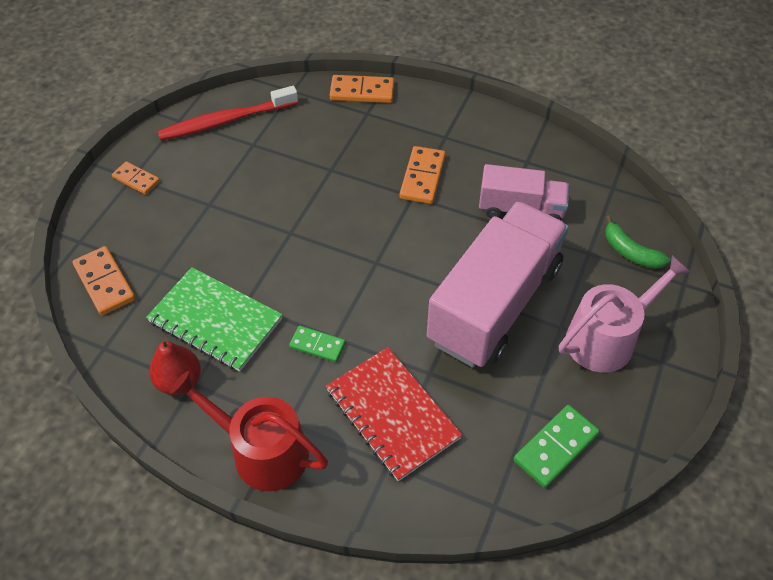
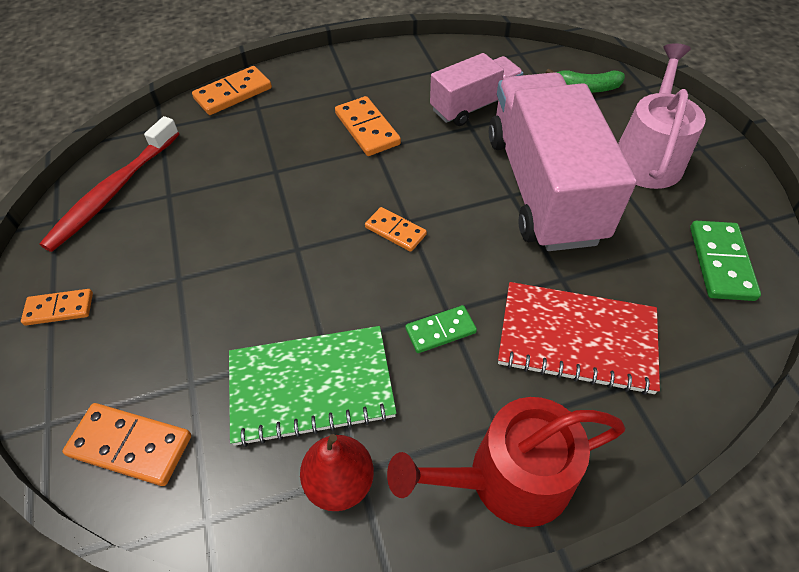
camera: 40 degrees left, 0 degrees up
(360, 263) = (395, 231): none -> orange domino

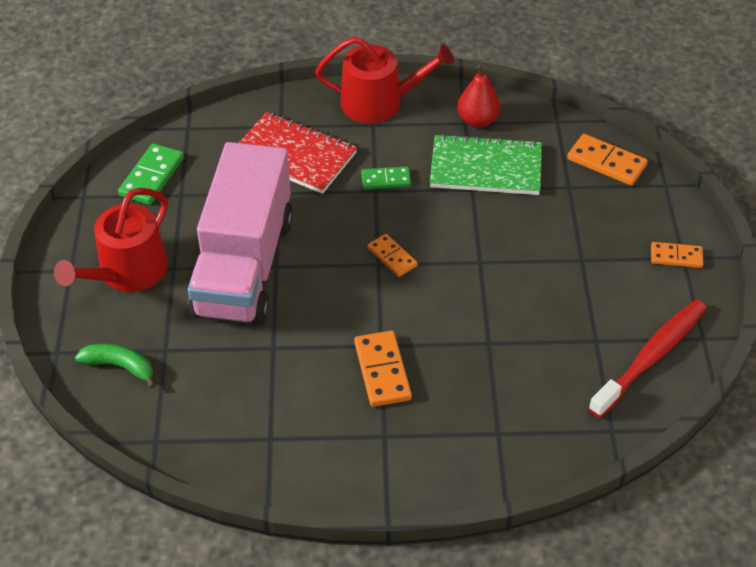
camera: 165 degrees left, 5 degrees down
(233, 93) = (526, 463): orange domino -> none
(474, 106) = (255, 373): pink truck -> none
(647, 156) = (127, 272): pink watering can -> red watering can

